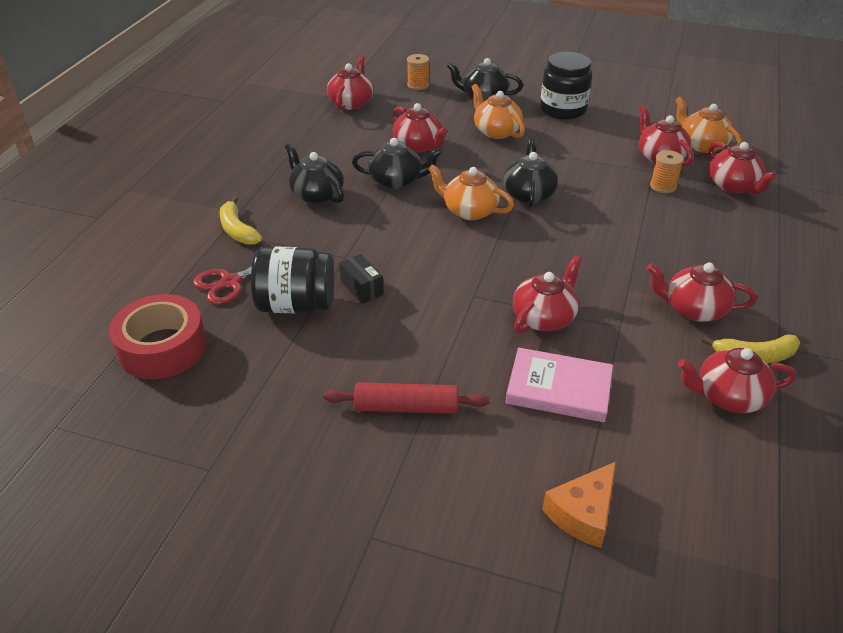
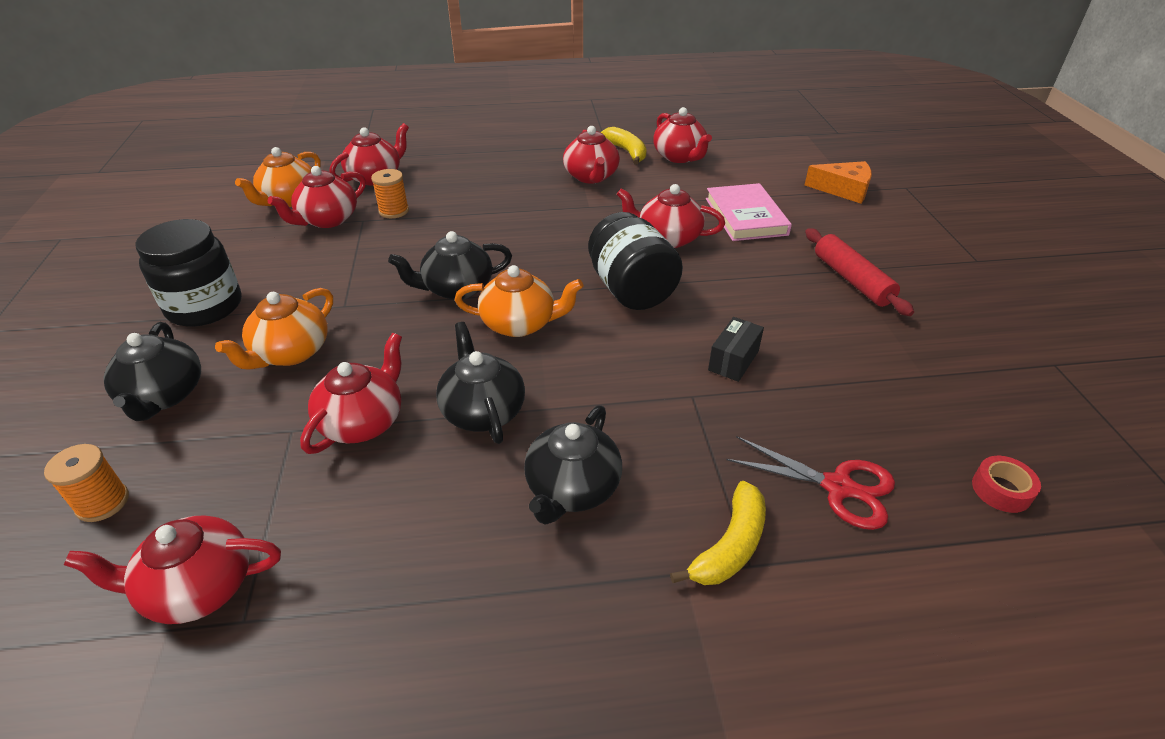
camera: 115 degrees left, 0 degrees up
(162, 347) = (1001, 490): red tape -> red tape, size x0.44
(296, 305) = (811, 402): black jar -> black jar (631, 290)
(469, 211) = (520, 324): orange teapot -> orange teapot turned 90 degrees counterclockwise

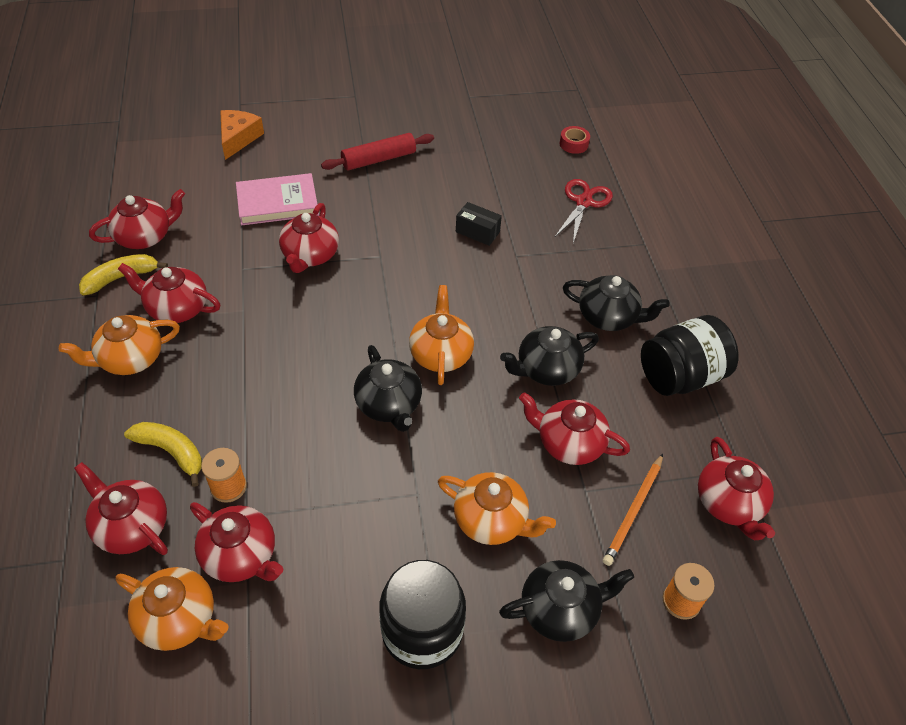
camera: 95 degrees left, 10 degrees up
(242, 473) = (633, 511): none -> orange pencil
(535, 163) = (130, 359): none -> orange teapot
(591, 177) = (177, 308): red teapot -> red teapot turned 150 degrees counterclockwise
(631, 290) = (391, 282): black jar -> black jar (680, 376)
(730, 546) = (634, 250): yellow banana -> yellow banana (172, 452)

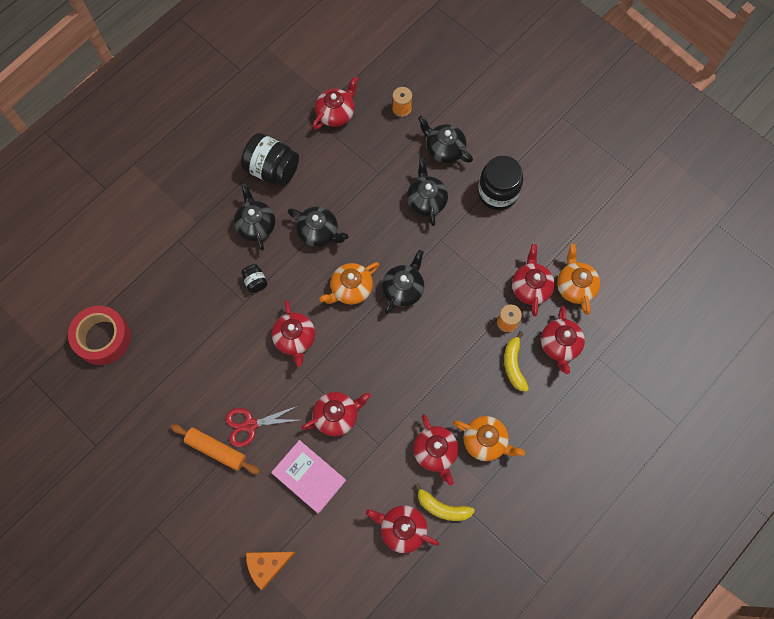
camera: 125 degrees left, 20 degrees up
(379, 159) = (216, 450): red rolling pin -> orange rolling pin
(477, 232) = (240, 337): black box -> none
(491, 520) = (426, 200): orange teapot -> black teapot
(532, 277) = (255, 282): none -> black jar
(569, 443) = (357, 195): red teapot -> red teapot (295, 338)
(573, 144) = (103, 338): red tape -> red tape, size x2.26
(583, 202) = (163, 295): red scissors -> red scissors (250, 425)
(633, 511) = (372, 148): orange pencil -> none

